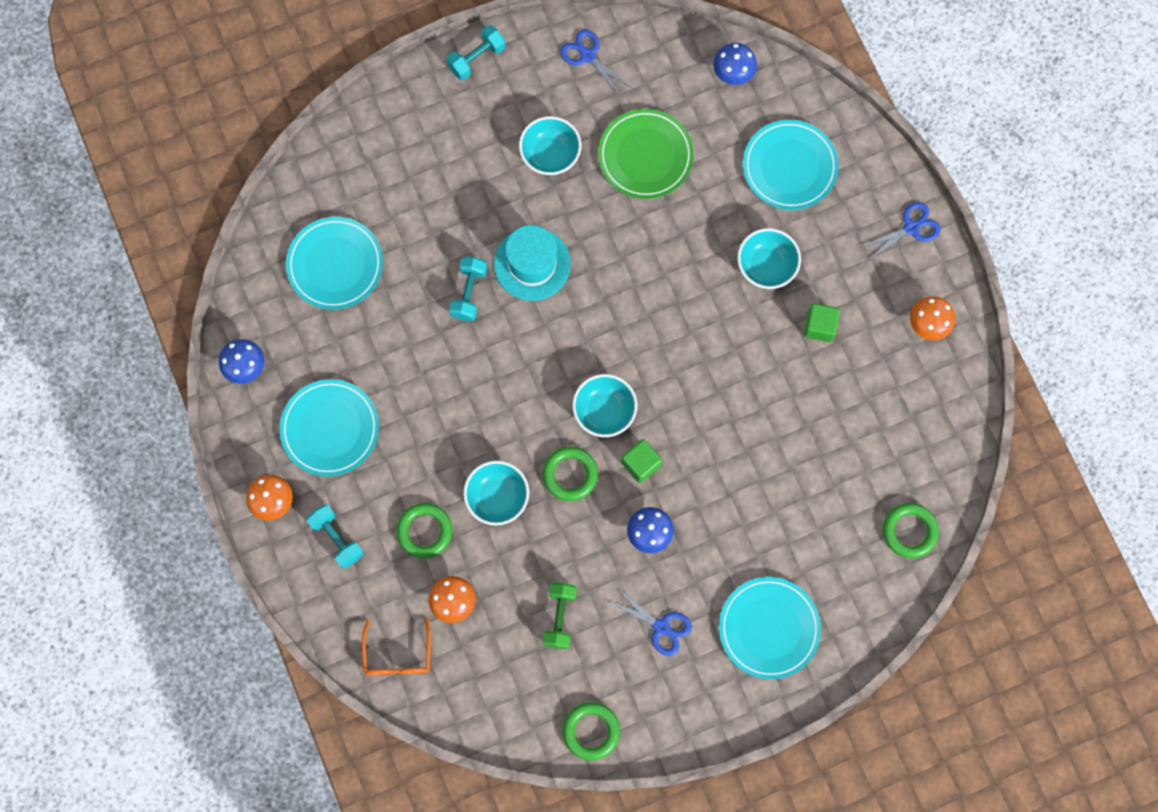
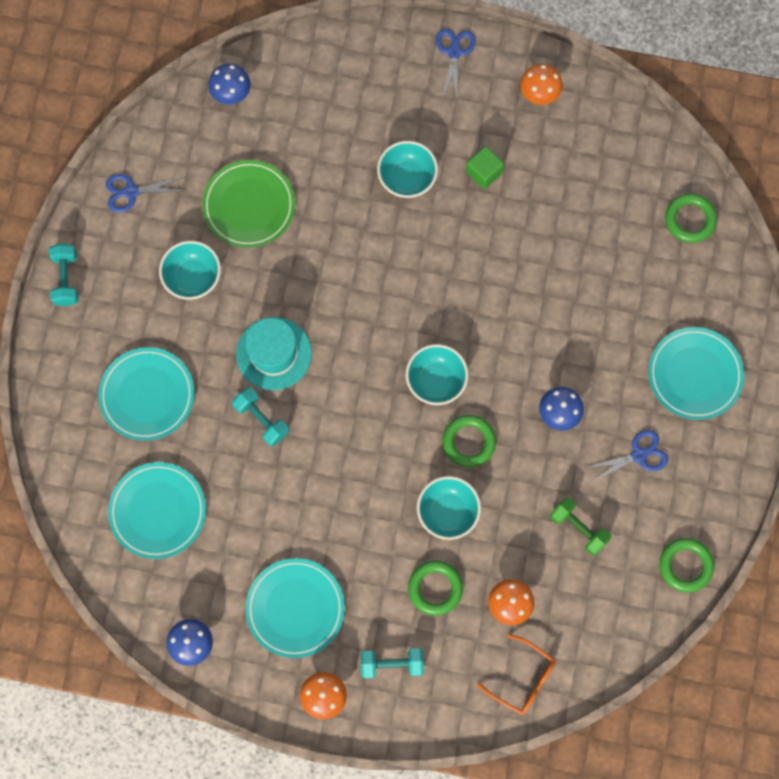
camera: 55 degrees left, 0 degrees up
(641, 464) = (498, 381): green cube -> none
(789, 167) = (339, 105): turquoise plate -> turquoise plate (147, 395)

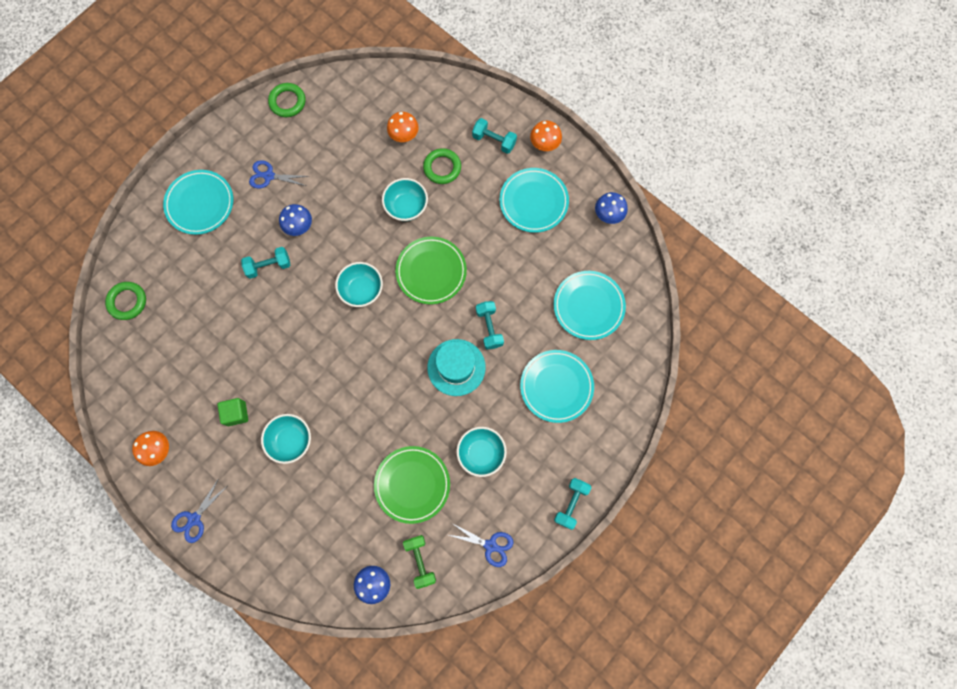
camera: 150 degrees left, 0 degrees up
(369, 448) = (431, 271): none -> green plate
(469, 442) = (366, 240): green ring -> none
(522, 678) = (423, 94): orange glasses -> none
(561, 347) = (269, 266): none -> turquoise dumbbell
(578, 528) = (334, 155): green dumbbell -> green dumbbell (420, 561)

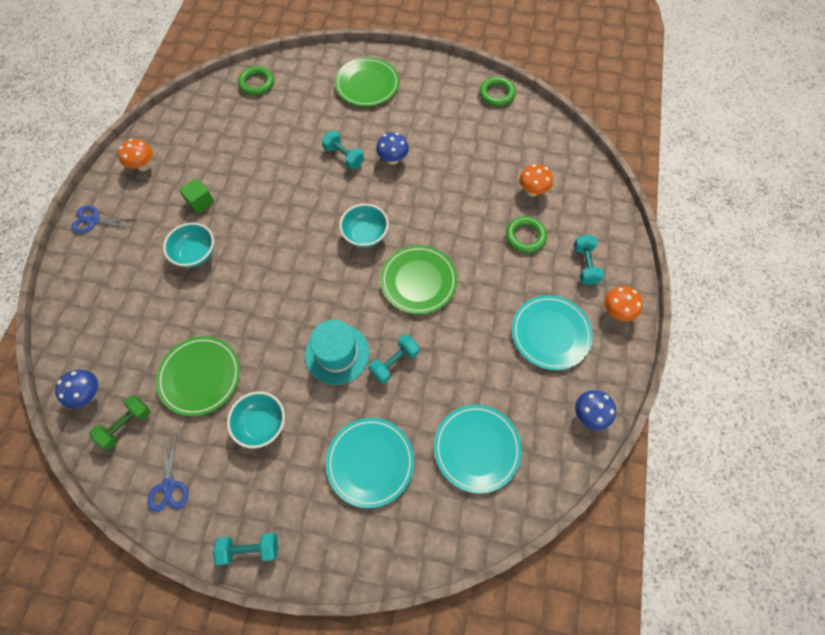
camera: 60 degrees right, 10 degrees down
(200, 204) = (367, 85): turquoise plate -> green plate
(269, 176) = (423, 116): blue scissors -> none
(406, 207) = (467, 228): turquoise bowl -> none

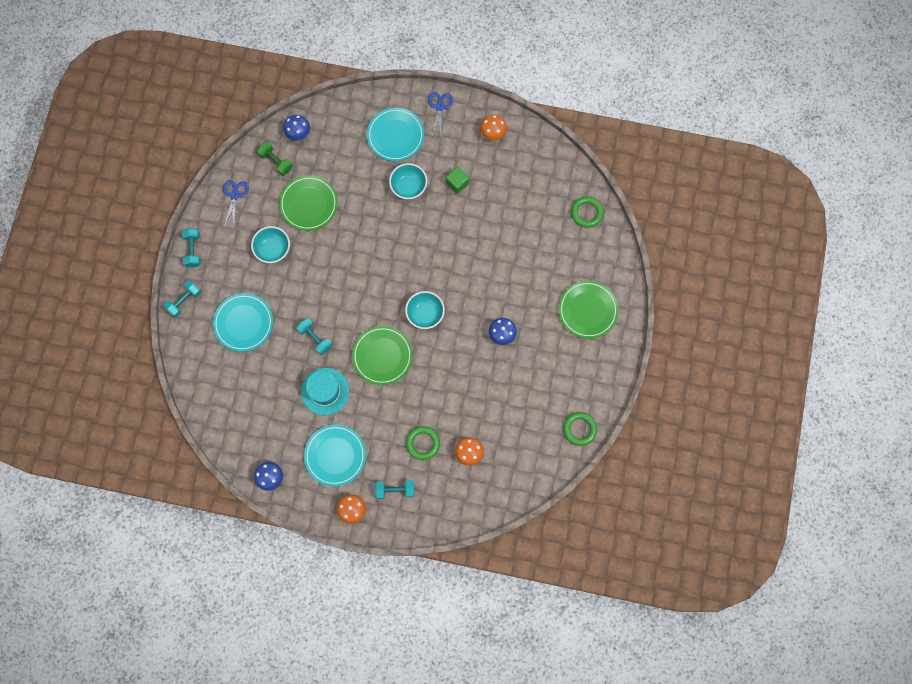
camera: 90 degrees right, 10 degrees up
(169, 485) = (234, 195): blue scissors -> blue scissors turned 105 degrees clockwise
(337, 354) = (323, 297): turquoise hat -> turquoise hat (325, 391)
(344, 156) = (504, 293): turquoise dumbbell -> turquoise dumbbell (184, 301)
(477, 448) = (250, 395): turquoise plate -> turquoise plate (395, 136)

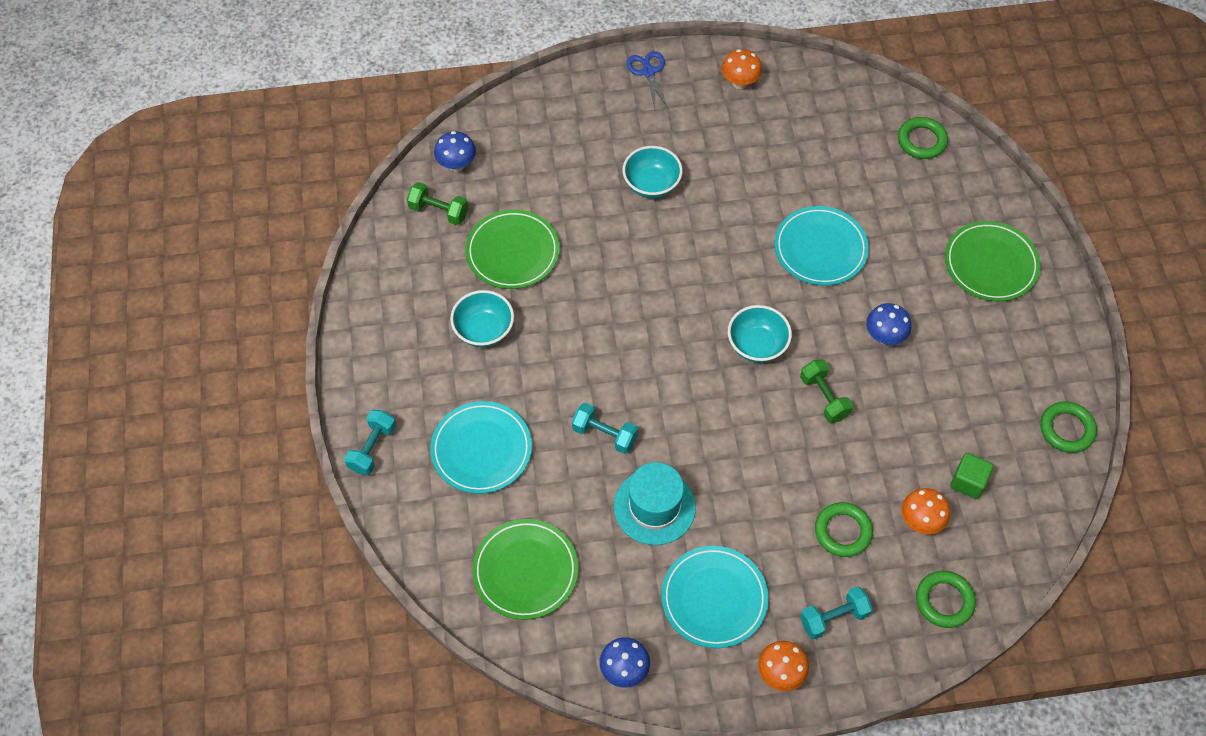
camera: 20 degrees left, 15 degrees down
(193, 250) = (358, 371): turquoise dumbbell -> none
(234, 195) = (393, 275): blue scissors -> none
(382, 356) = (720, 425): green plate -> green plate (525, 571)
(395, 136) = (602, 126): turquoise plate -> turquoise plate (820, 249)
(449, 360) = (824, 397): none -> green dumbbell
(457, 183) = (720, 159): green cube -> green cube (968, 482)
(460, 503) = (944, 601): none -> green ring

